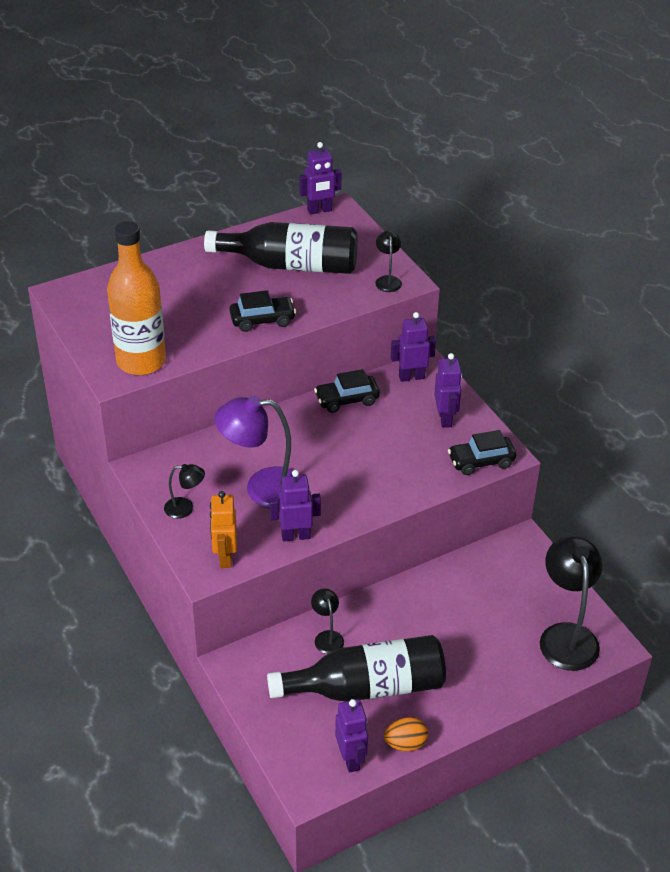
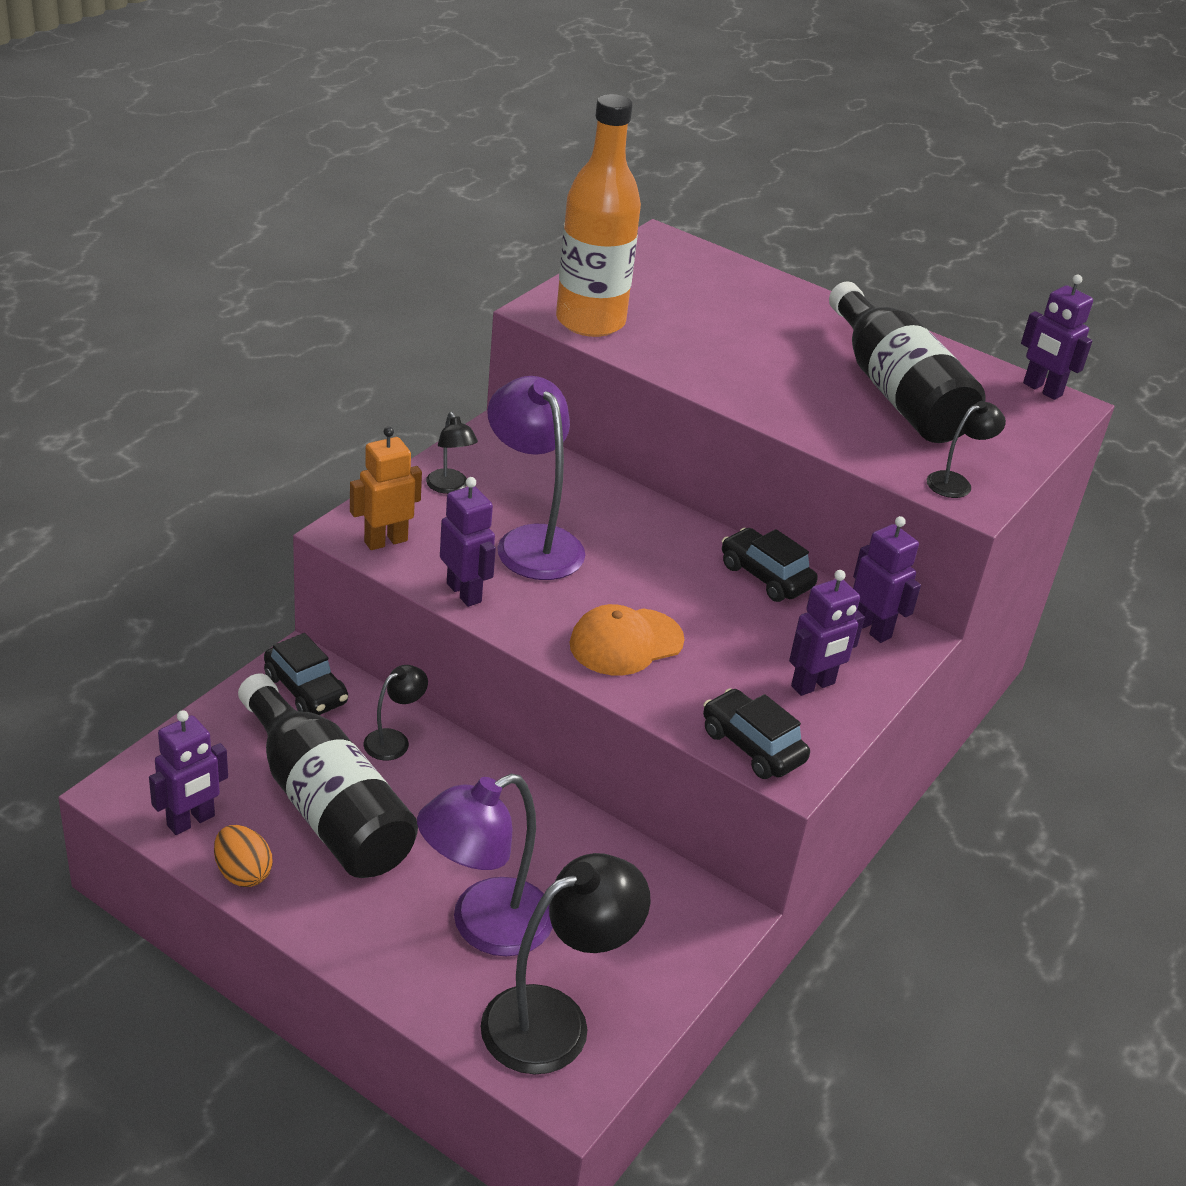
camera: 60 degrees right, 5 degrees down
(262, 320) = (757, 393): black car -> black car (306, 690)
(375, 480) = (626, 642): none -> orange cap
(491, 643) = (484, 926): none -> purple lamp

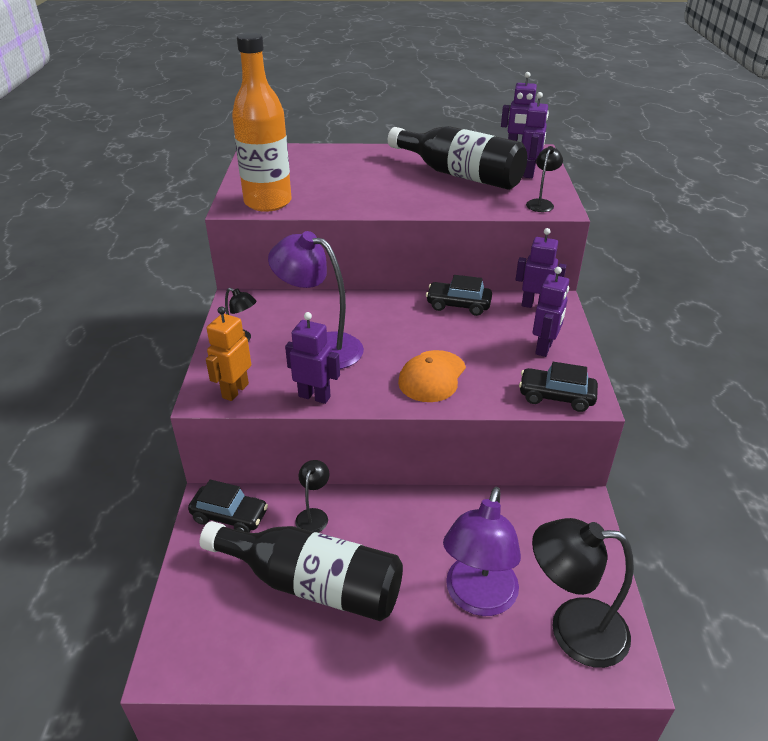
camera: 30 degrees left, 0 degrees up
(191, 821) = (235, 654): purple robot -> purple robot (529, 173)
(243, 873) = (304, 667): orange egg -> none
(555, 1020) = (572, 629): black lamp -> black lamp turned 105 degrees counterclockwise

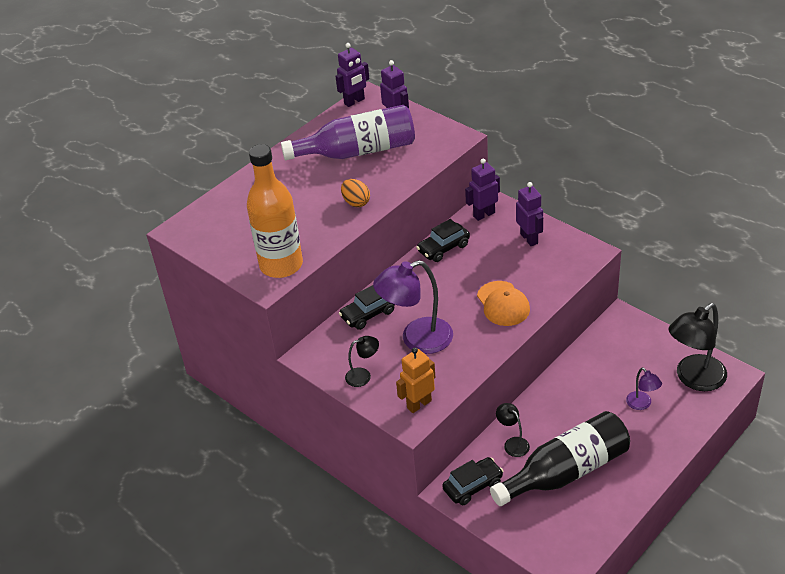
camera: 45 degrees left, 5 degrees up
(235, 390) = (419, 404): orange robot -> orange robot turned 75 degrees clockwise
(314, 396) = (465, 368): purple robot -> none
(394, 200) = (356, 202): none -> orange egg
(459, 175) = (358, 151): black bottle -> purple bottle
(477, 598) = (642, 404): purple lamp -> purple lamp, size x0.49
(541, 203) = (443, 140): black lamp -> none
(556, 396) = (576, 263): black car -> black car (368, 314)

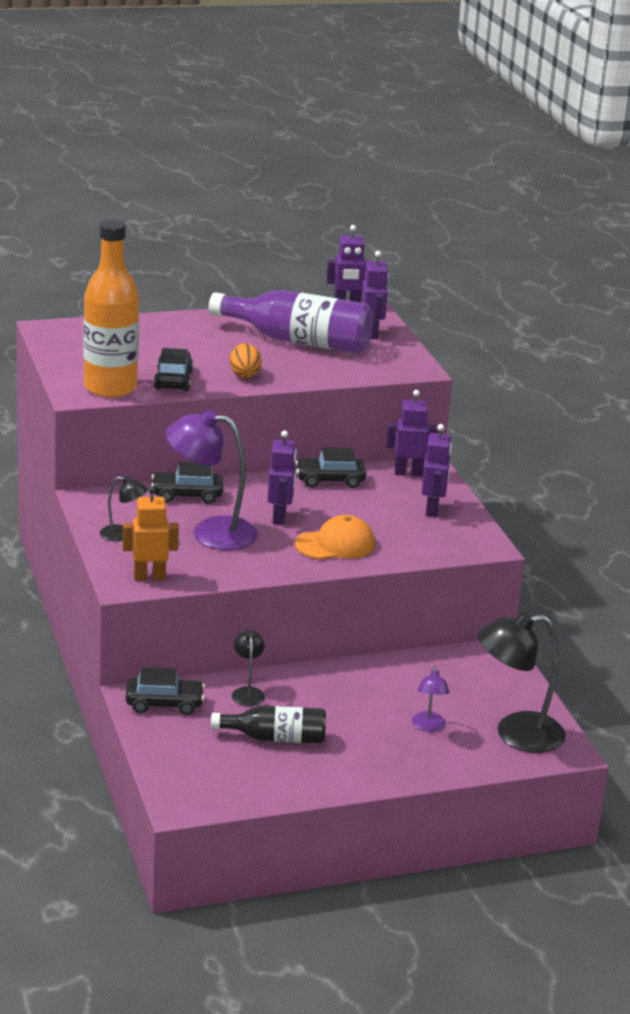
camera: 25 degrees right, 15 degrees down
(315, 234) = (173, 380): none -> black car
(446, 300) = (279, 517): none -> purple robot
(503, 304) = (335, 544): orange cap -> orange cap turned 120 degrees counterclockwise
(565, 471) = (275, 738): black bottle -> black bottle, size x0.58

